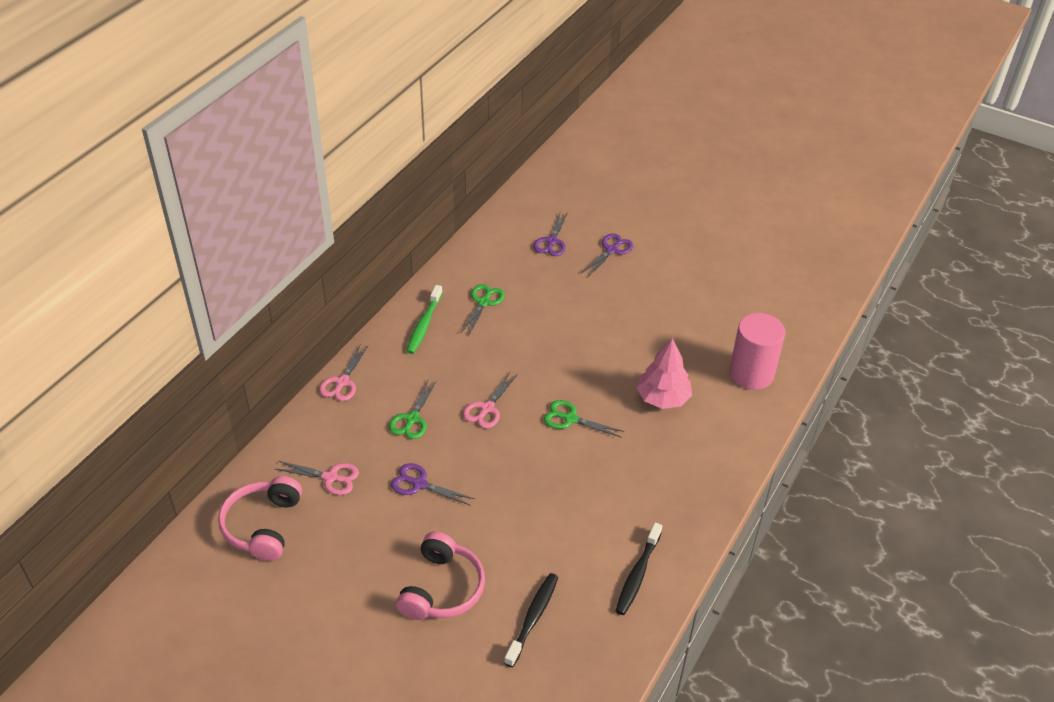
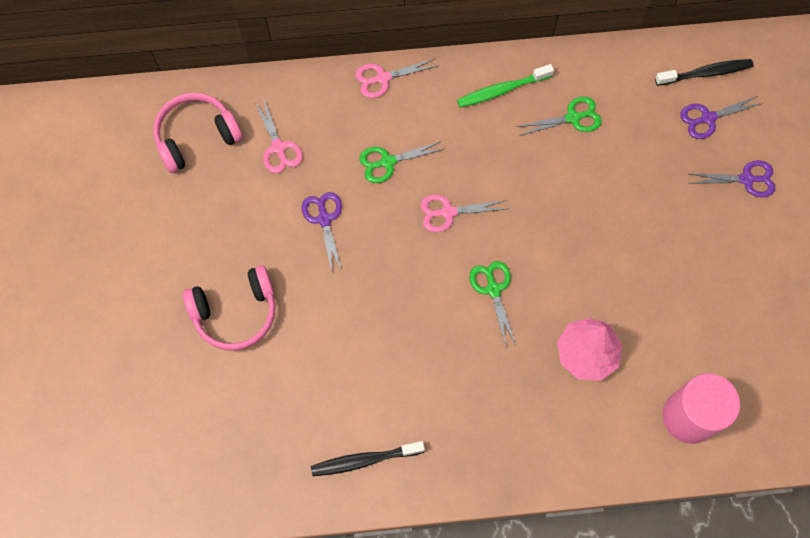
camera: 55 degrees right, 25 degrees up
(533, 618) = (258, 403): black toothbrush -> black toothbrush (706, 73)

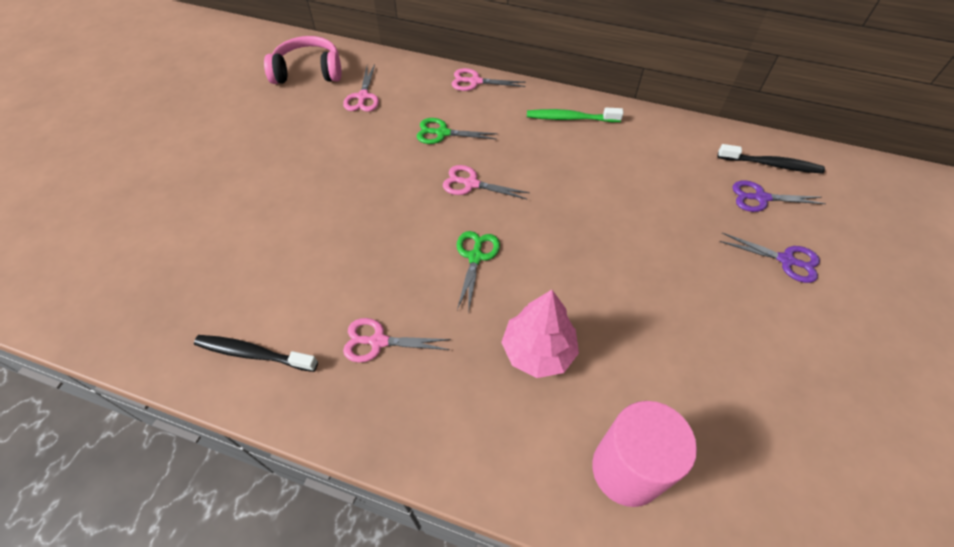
camera: 25 degrees right, 15 degrees down
(235, 313) = (241, 189): pink headphones -> none
(324, 219) = (363, 152): purple scissors -> none
(458, 403) = (378, 341): none -> pink scissors
(572, 118) = (624, 156): green scissors -> none

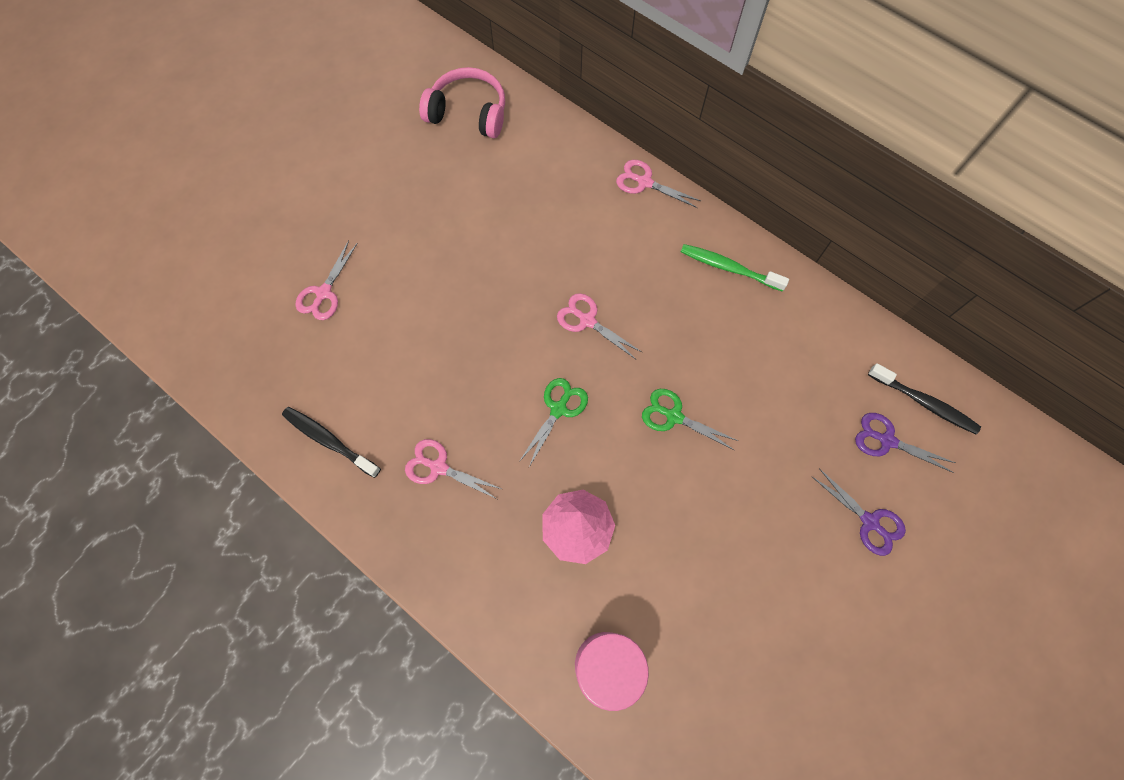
camera: 20 degrees right, 15 degrees up
(363, 97) = (515, 167): pink scissors -> pink scissors (324, 293)
(442, 133) = (582, 244): green scissors -> green scissors (674, 416)

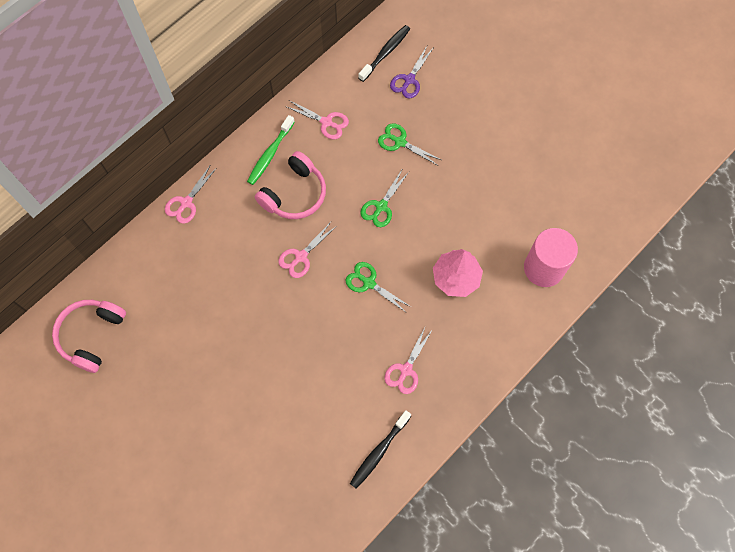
camera: 85 degrees left, 0 degrees up
(324, 293) = (251, 459): pink scissors -> pink scissors (326, 122)
(675, 303) = (294, 194): none -> pink headphones
(780, 435) = (400, 142): none -> green scissors
(869, 521) = (461, 101): purple scissors -> none

